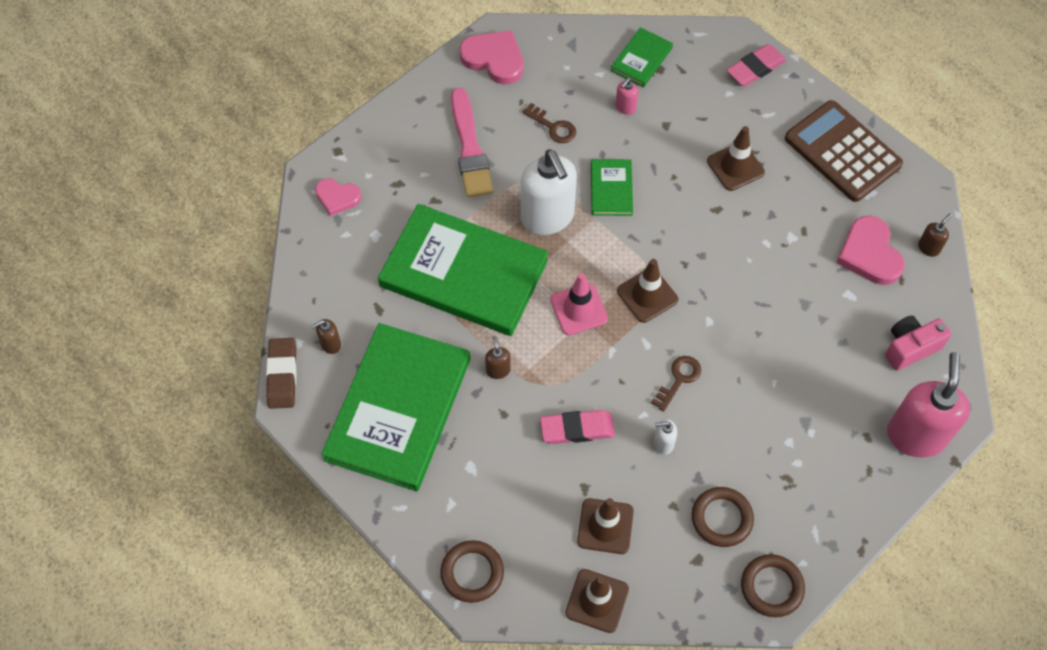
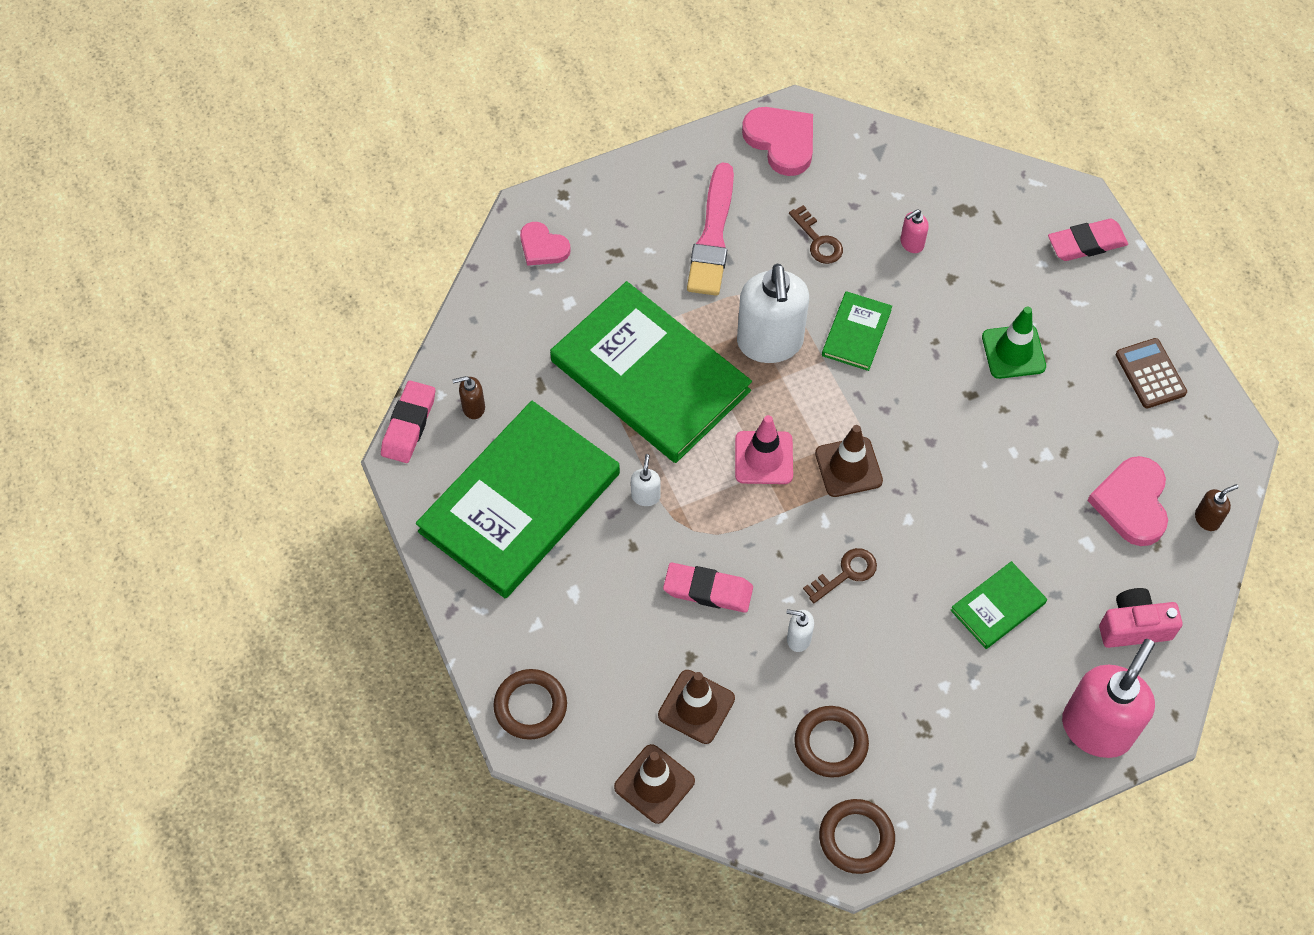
camera: 20 degrees right, 0 degrees up
(282, 375) = (408, 425): brown eraser -> pink eraser
(498, 370) = (645, 496): brown soap dispenser -> white soap dispenser
(641, 59) = (954, 192): green book -> green book (998, 606)
(735, 167) = (1013, 352): brown traffic cone -> green traffic cone
(842, 152) = (1150, 374): brown calculator -> brown calculator, size x0.54

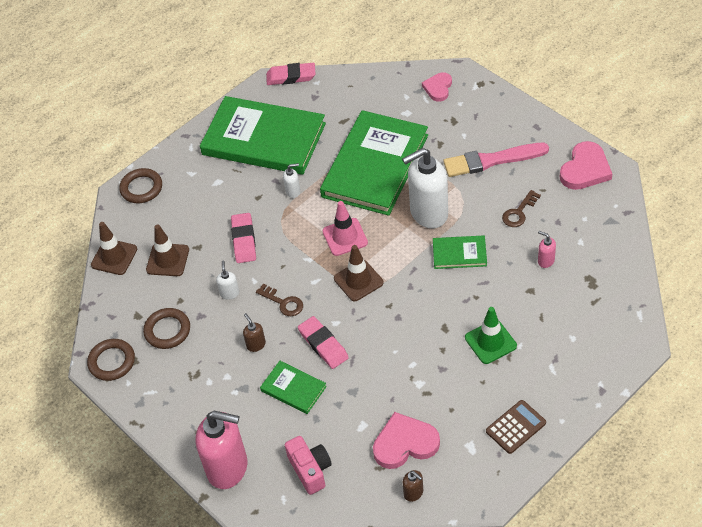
camera: 75 degrees right, 10 degrees down
(473, 408) = (315, 98): brown soap dispenser -> brown soap dispenser (256, 345)
(1086, 243) = (605, 359): pink eraser -> pink eraser (323, 345)

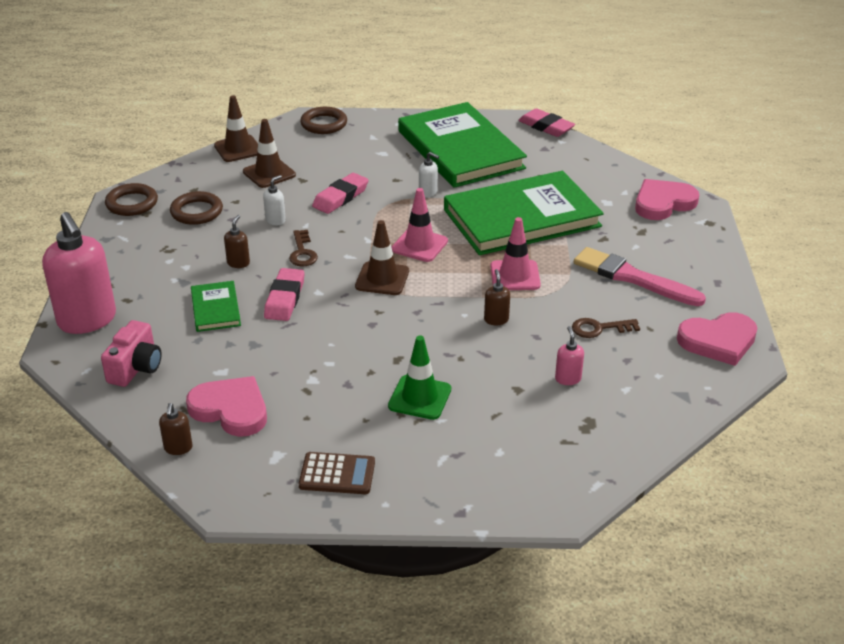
camera: 40 degrees right, 15 degrees down
(428, 213) = (515, 276): white soap dispenser -> pink traffic cone
(438, 88) = (663, 203): pink heart -> pink heart, size x1.57
(459, 254) = (496, 319): green book -> brown soap dispenser

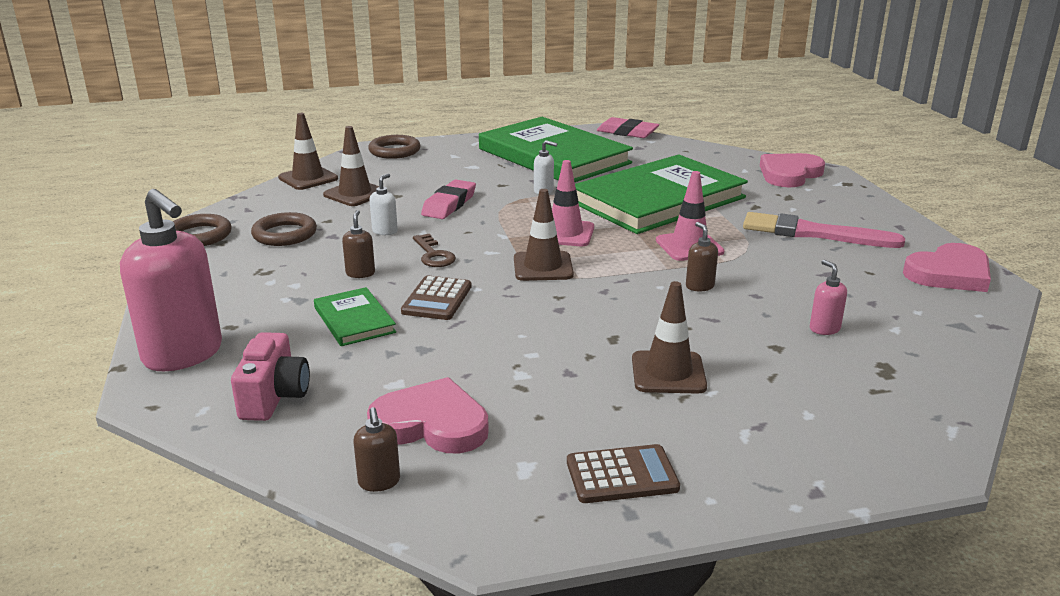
camera: 15 degrees left, 10 degrees down
(284, 299) = (437, 299): pink eraser -> brown calculator
(419, 398) = (668, 373): green traffic cone -> brown traffic cone
(599, 328) = (818, 279): brown key -> none

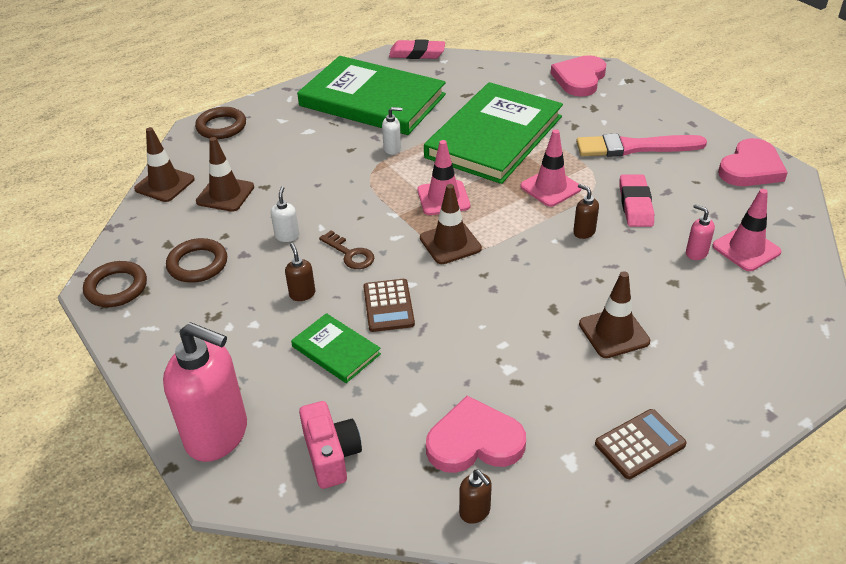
camera: 20 degrees left, 15 degrees up
(449, 204) = (321, 187): pink eraser -> pink eraser (635, 205)
(892, 338) = (746, 249): none -> pink traffic cone

